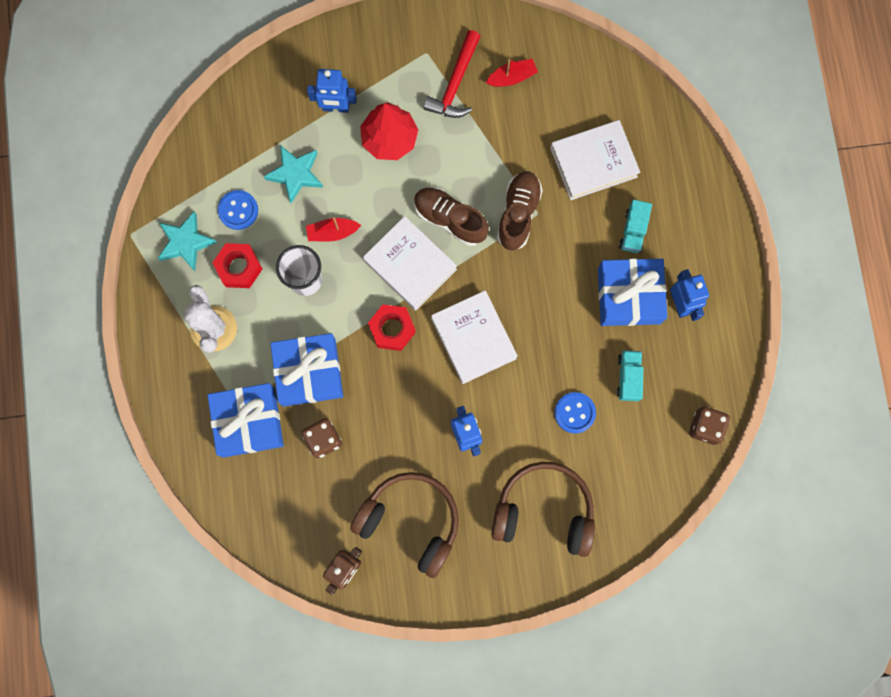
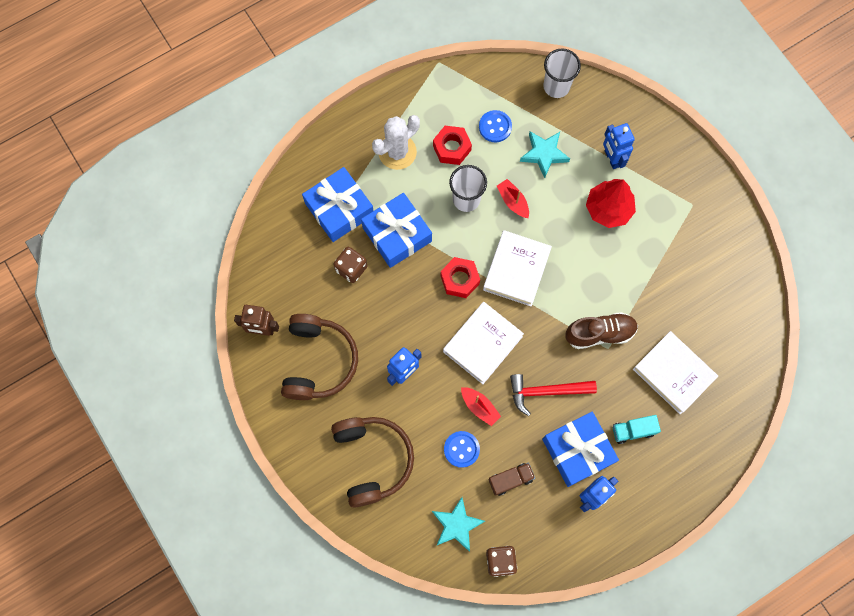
camera: 65 degrees right, 5 degrees down
(186, 243) = (452, 102): turquoise star -> turquoise star (456, 525)
(225, 124) = (556, 86): none -> white cup
(450, 219) = (568, 283): brown shoe -> none
(455, 84) = (679, 237): red hammer -> red hammer (546, 391)
(512, 77) = (709, 278): red boat -> red boat (479, 407)
(628, 377) = (510, 480): turquoise truck -> brown truck

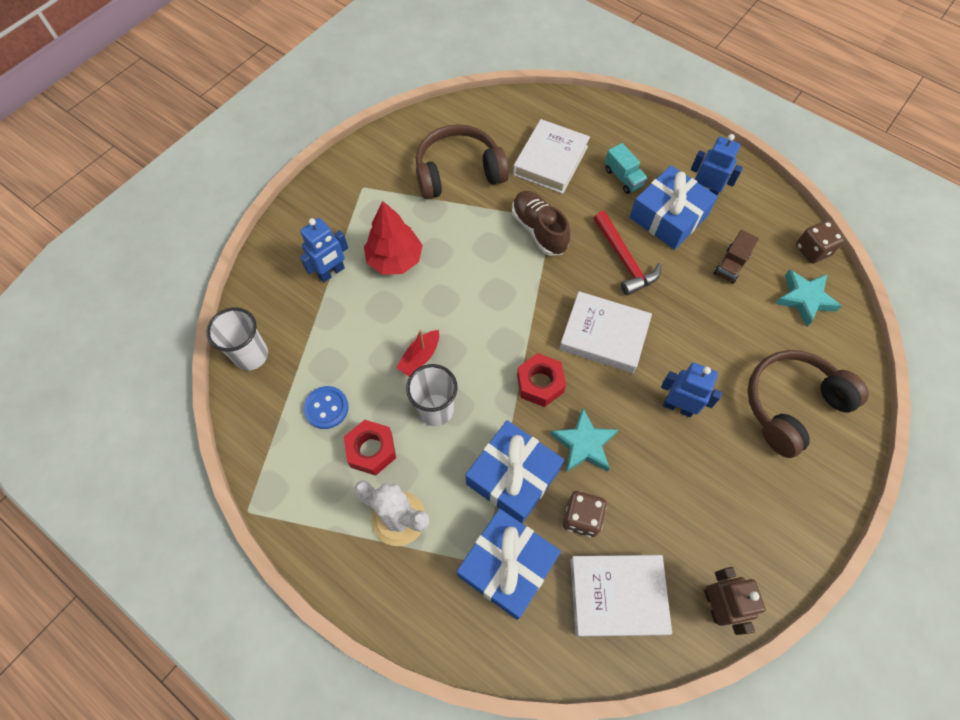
camera: 110 degrees left, 10 degrees down
(319, 361) = (716, 512): brown headphones -> brown headphones (458, 172)
(461, 449) = (727, 319): blue button -> none
(479, 407) = (674, 316): red boat -> none
(510, 480) = (731, 265): brown truck -> brown truck turned 105 degrees counterclockwise
(516, 270) = (503, 328): white book -> white book (617, 595)
(544, 154) = (347, 342): turquoise star -> turquoise star (584, 444)

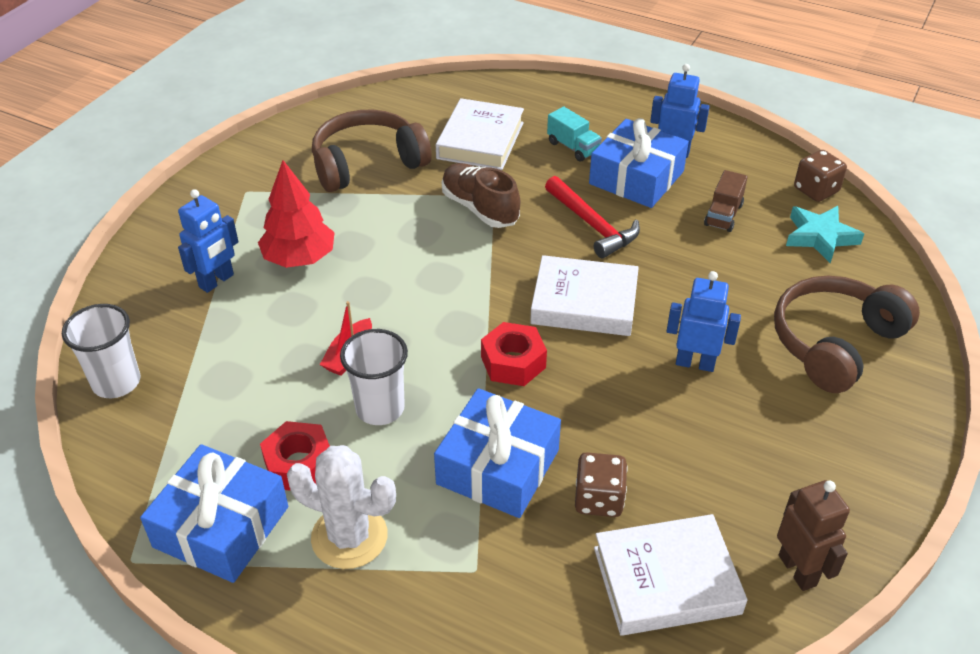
camera: 10 degrees left, 20 degrees down
(326, 408) = (229, 426): blue button -> none
(507, 566) = (510, 569): blue gift -> blue gift (221, 527)
(584, 444) = (584, 419): turquoise star -> none

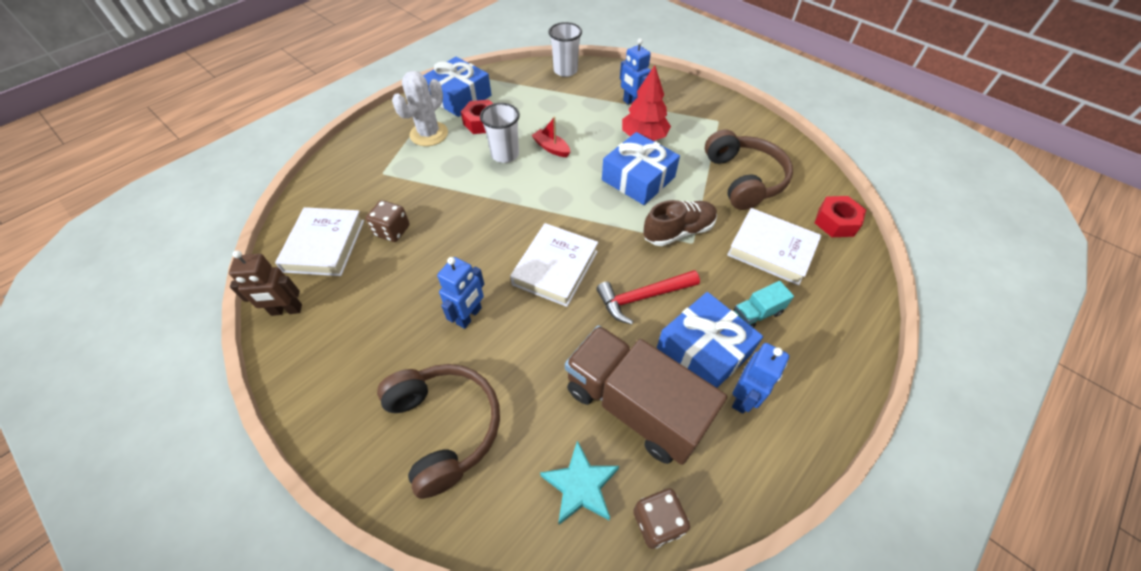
camera: 105 degrees right, 10 degrees up
(498, 467) = (439, 193): blue gift -> blue gift (638, 178)
(513, 362) = (514, 217): red nut -> red nut (836, 222)
(723, 215) = (634, 405): brown truck -> brown truck, size x2.36

